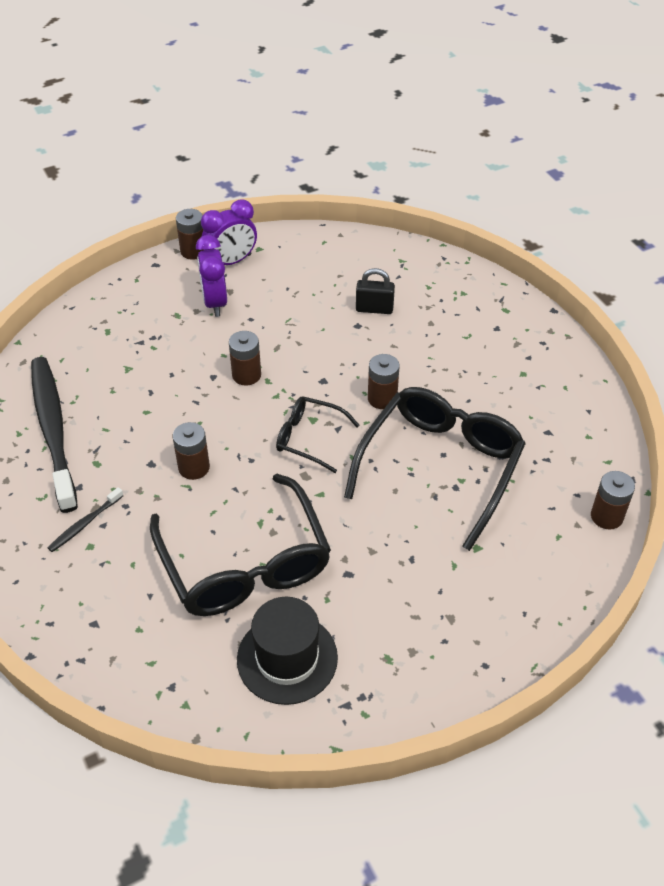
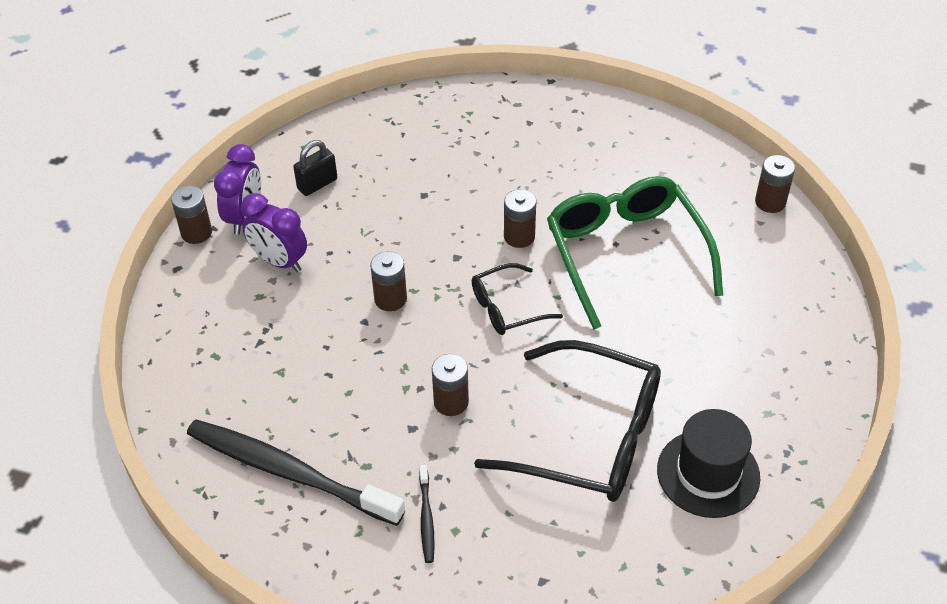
camera: 45 degrees left, 0 degrees up
(374, 309) = (419, 172): black padlock -> black padlock (317, 184)
(440, 466) = (626, 254): black glasses -> green glasses

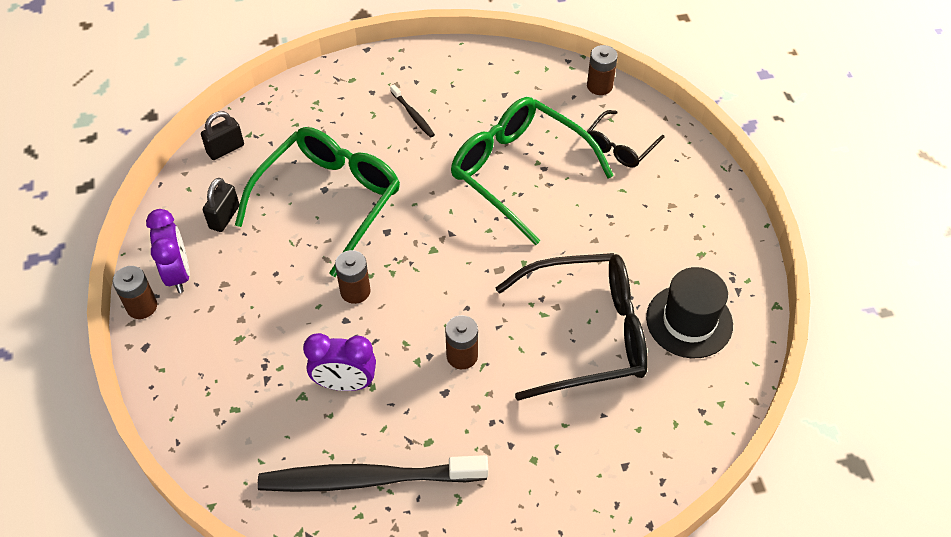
camera: 30 degrees left, 5 degrees up
(279, 261) = (236, 300): purple clock -> purple clock (345, 383)
(358, 124) = (225, 149): none -> black padlock
(421, 207) = (329, 201): none -> green glasses
(426, 518) = (505, 461): black toothbrush -> black toothbrush (413, 115)
(507, 308) = (455, 257): black glasses -> black glasses (620, 147)
(519, 236) = (426, 193): brown battery -> none

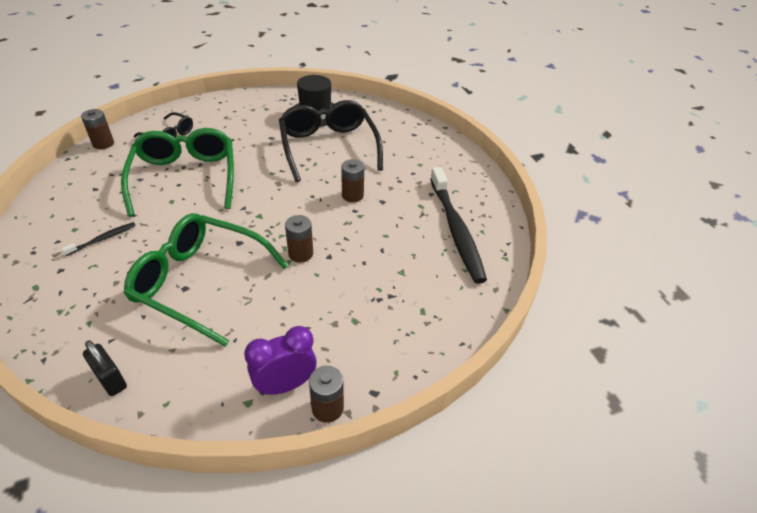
camera: 100 degrees left, 10 degrees down
(224, 217) = (212, 360): black padlock -> none
(345, 383) = (385, 249): purple clock -> none
(519, 172) = (185, 178): green glasses -> green glasses turned 135 degrees clockwise

